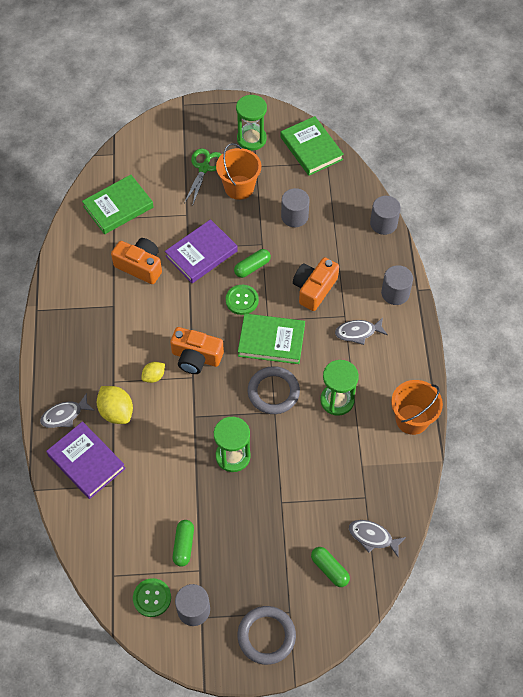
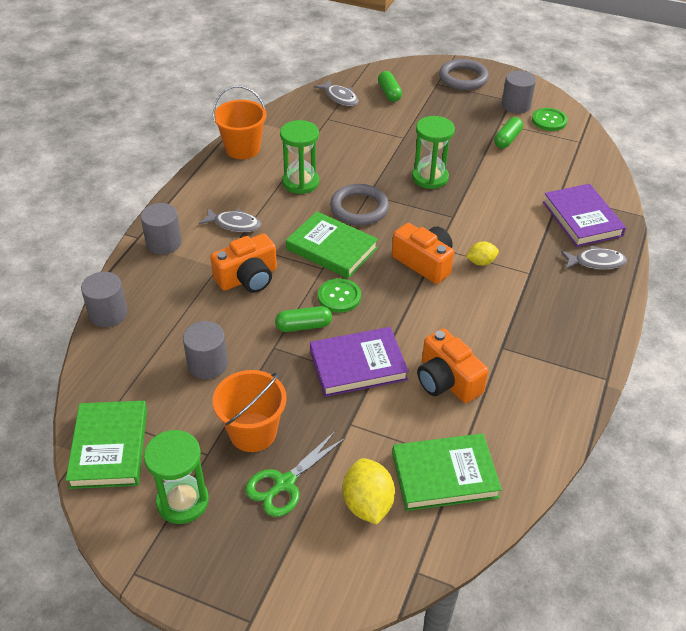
camera: 155 degrees left, 15 degrees down
(116, 412) = (535, 246): yellow lemon -> yellow lemon (367, 504)

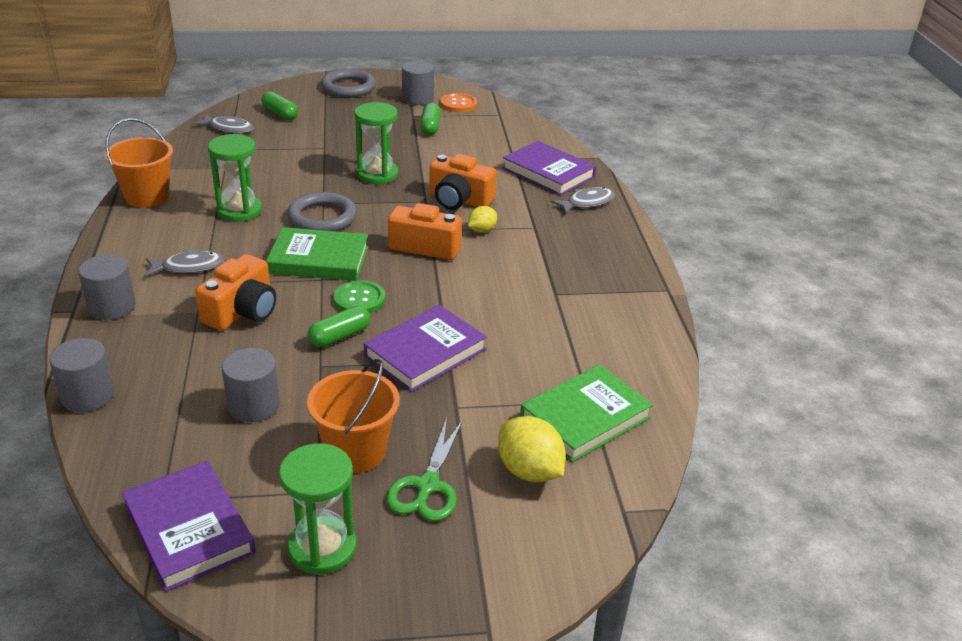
camera: 30 degrees left, 10 degrees down
(109, 448) = (189, 529): green book -> purple book
(447, 380) = (525, 337): orange camera -> orange camera (459, 200)
(549, 120) = (458, 104): green button -> orange button

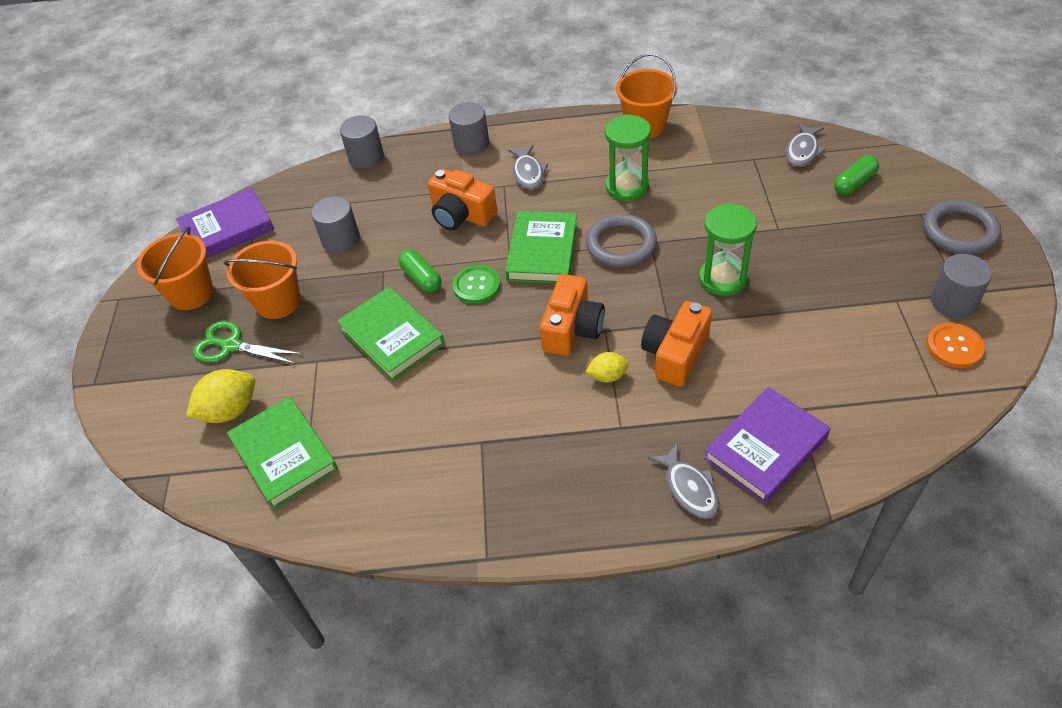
camera: 100 degrees right, 15 degrees up
(322, 548) = (191, 293): green hourglass -> orange bucket
(425, 353) = (392, 337): purple book -> green book
(430, 127) = (867, 319): green capsule -> none
(481, 230) = (607, 376): yellow lemon -> yellow lemon turned 60 degrees counterclockwise

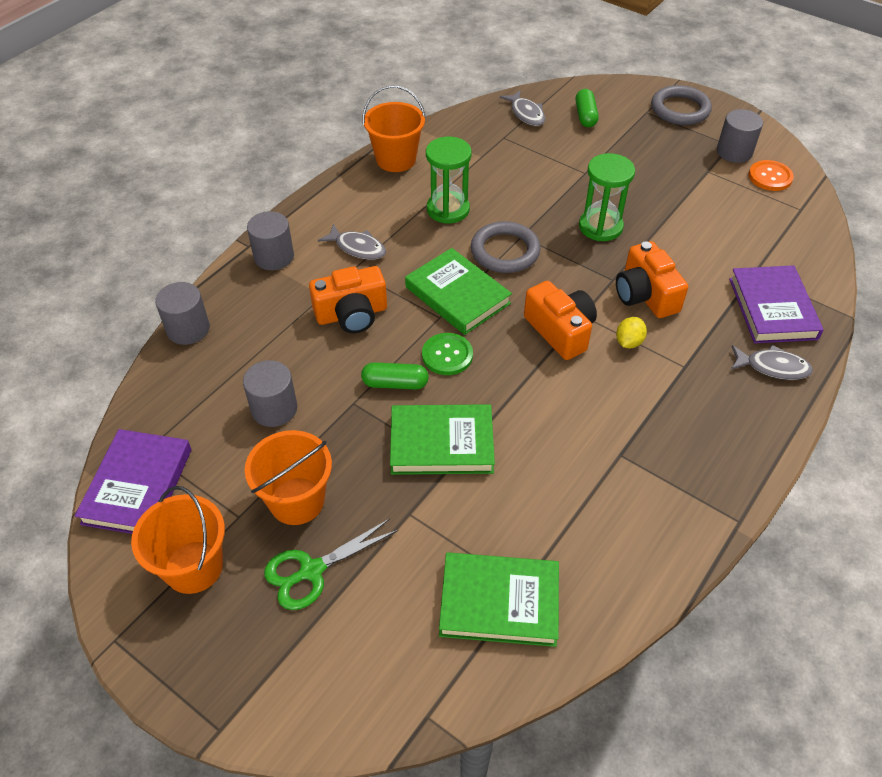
camera: 55 degrees left, 0 degrees up
(230, 410) = (397, 617): yellow lemon -> none

